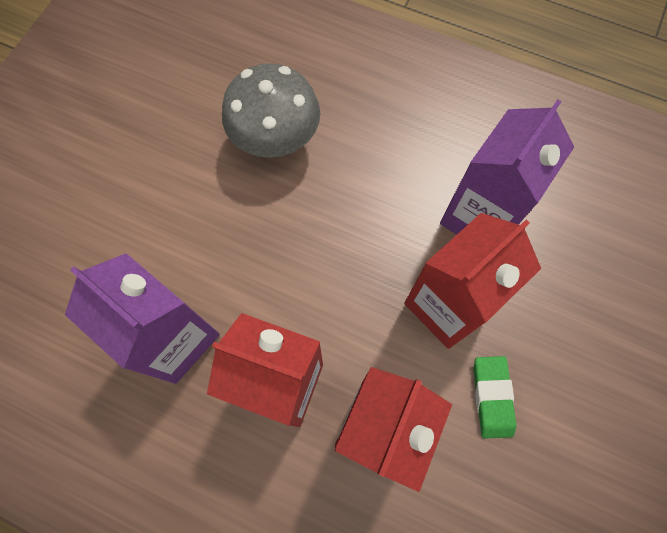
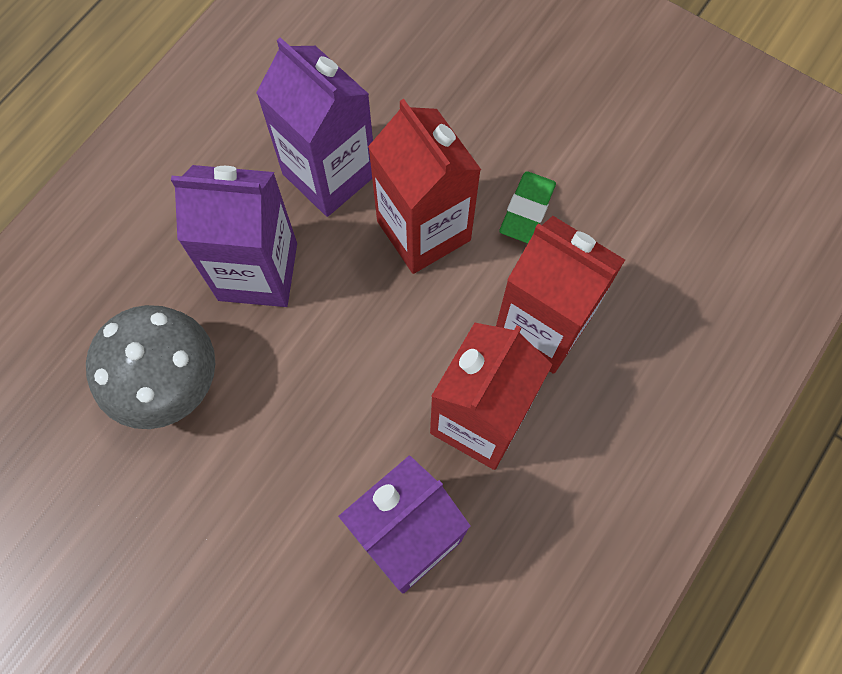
camera: 80 degrees left, 0 degrees up
(378, 181) = (258, 271): none -> purple carton
(492, 397) = (527, 210): green eraser -> green eraser turned 75 degrees counterclockwise

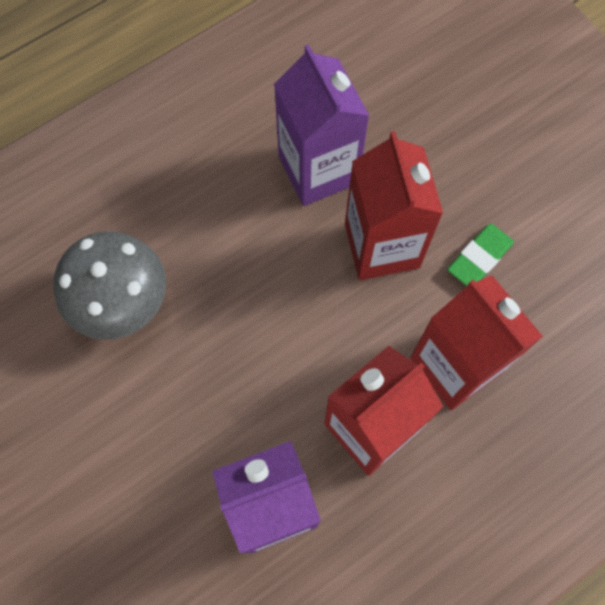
camera: 20 degrees right, 0 degrees up
(258, 271) = (228, 233): purple carton -> none

